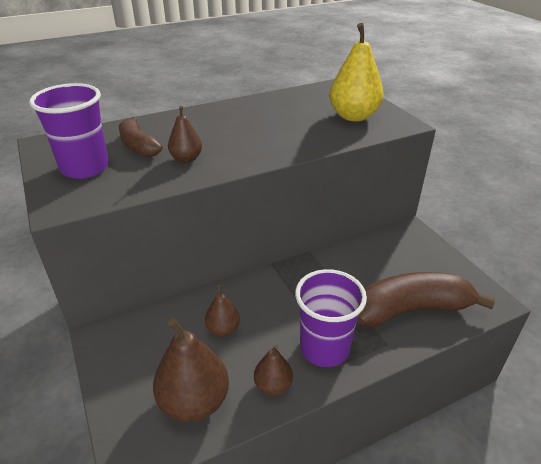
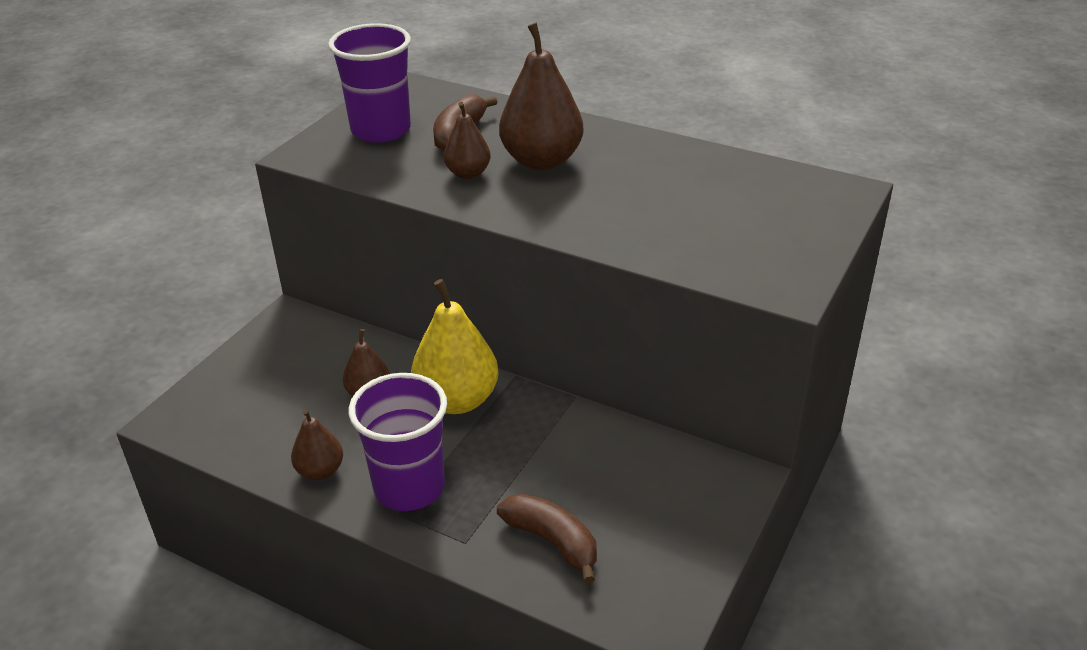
camera: 55 degrees right, 0 degrees up
(194, 401) = (257, 425): brown pear -> brown pear (542, 161)
(353, 116) = (746, 239): yellow pear -> yellow pear (457, 400)
(411, 310) = (552, 541): brown banana -> brown banana, size x0.58

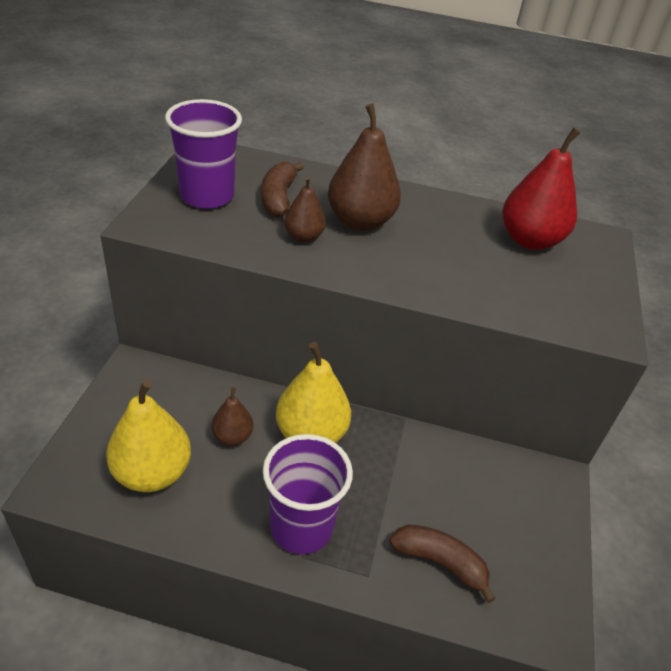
camera: 20 degrees left, 5 degrees up
(272, 418) = (152, 473): none -> yellow pear
(320, 471) = (216, 522): brown pear -> none
(743, 189) = (530, 240): none -> red pear

